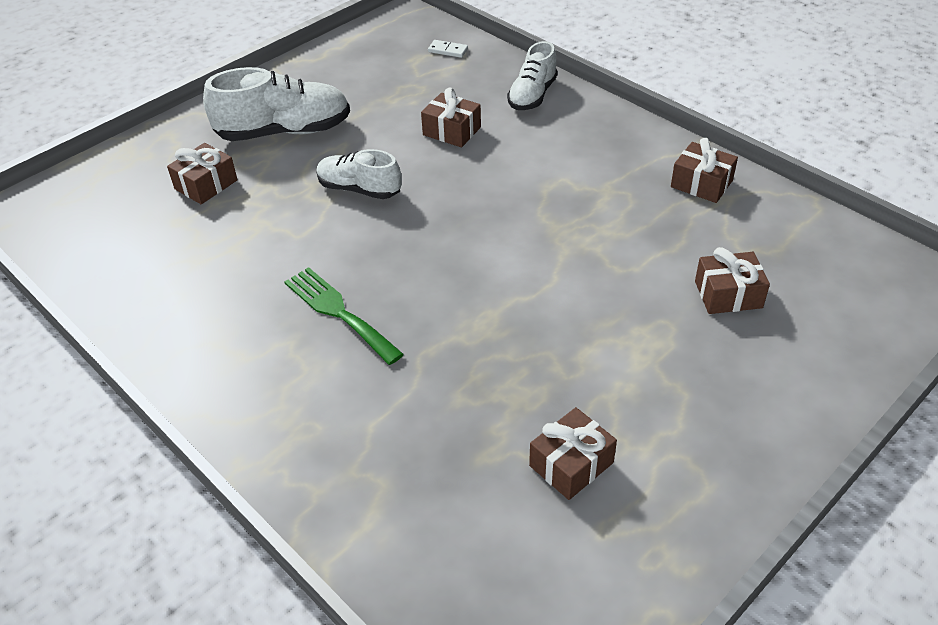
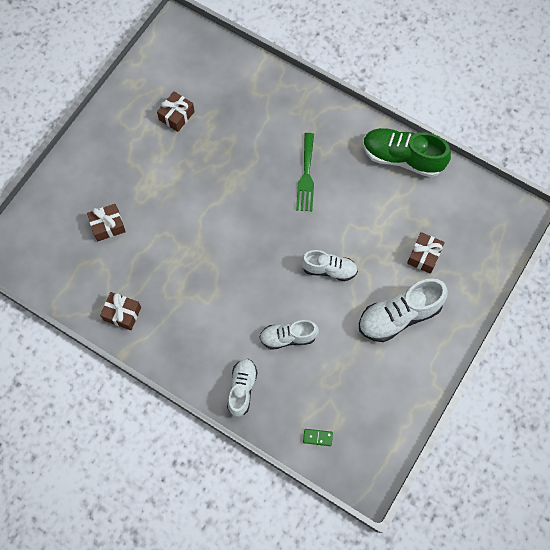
camera: 165 degrees right, 25 degrees up
(150, 312) = (402, 158): none -> green shoe
(339, 312) = (306, 176): green fork -> green fork turned 60 degrees clockwise
(448, 50) = (317, 437): white domino -> green domino
(451, 131) = (288, 337): brown gift -> white shoe

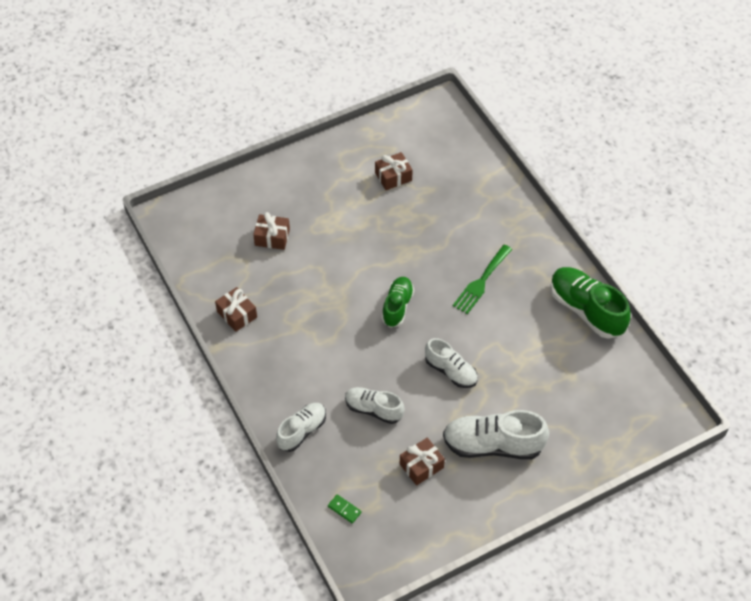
camera: 30 degrees right, 15 degrees down
(252, 234) = (397, 306): none -> green shoe
(424, 256) = (552, 405): brown gift -> brown gift (421, 466)

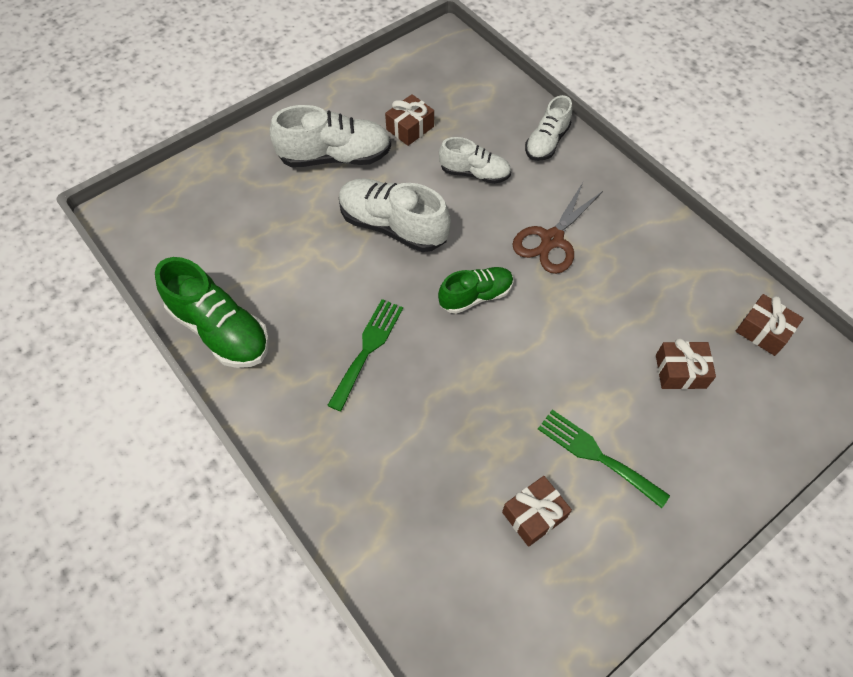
camera: 170 degrees right, 5 degrees up
(237, 314) = (676, 255): brown gift -> brown gift (763, 331)
(327, 341) = (552, 240): none -> brown scissors
(344, 509) = (479, 82): green domino -> none
(346, 200) = (596, 455): none -> green fork
(397, 306) = (475, 296): green shoe -> green shoe turned 120 degrees counterclockwise
(450, 371) = (393, 226): white shoe -> white shoe, size x1.59

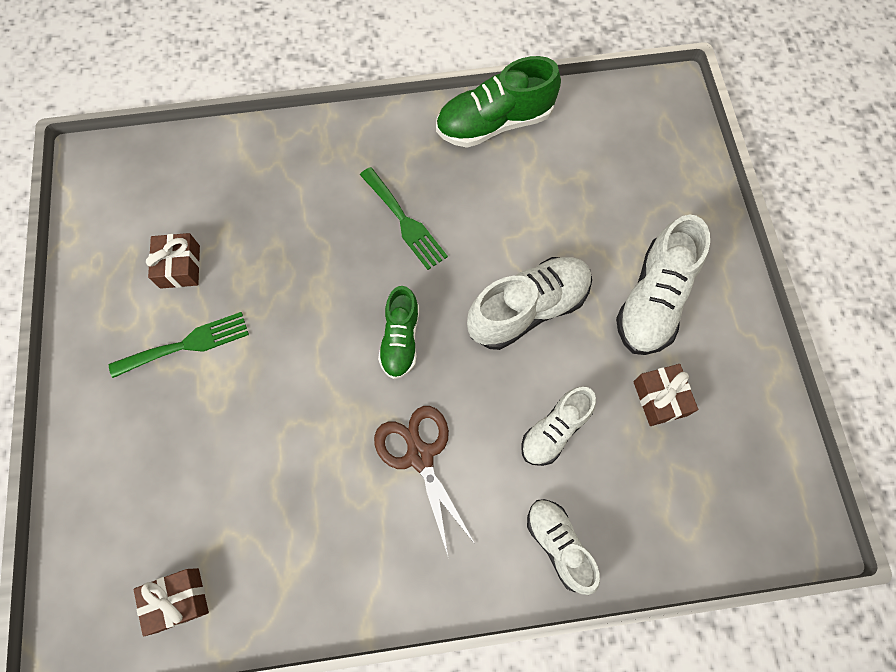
camera: 120 degrees right, 10 degrees up
(680, 371) = (200, 476): brown gift -> none

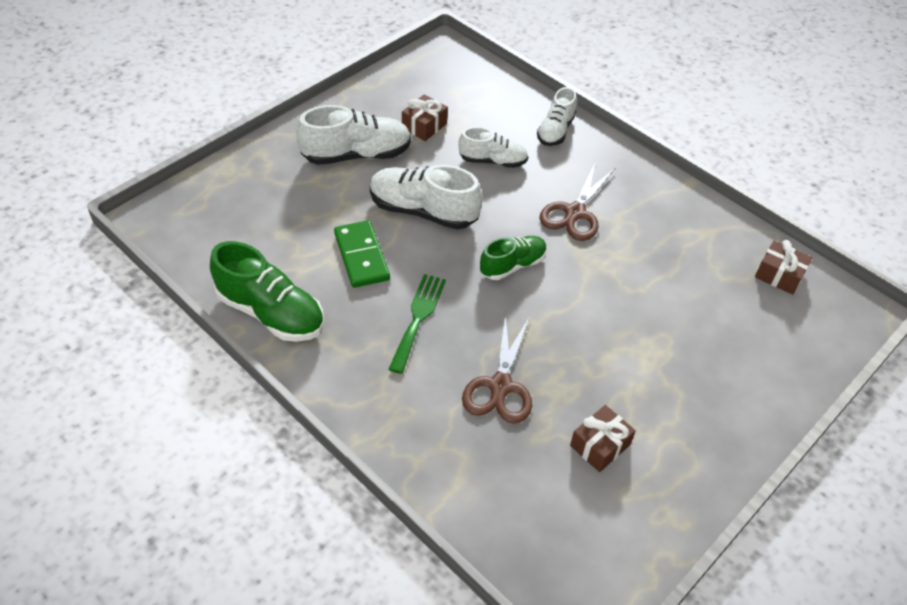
camera: 130 degrees left, 20 degrees down
(187, 344) = (648, 390): green fork -> none
(290, 236) = (500, 386): none -> brown scissors
(507, 222) = (362, 256): none -> green domino

